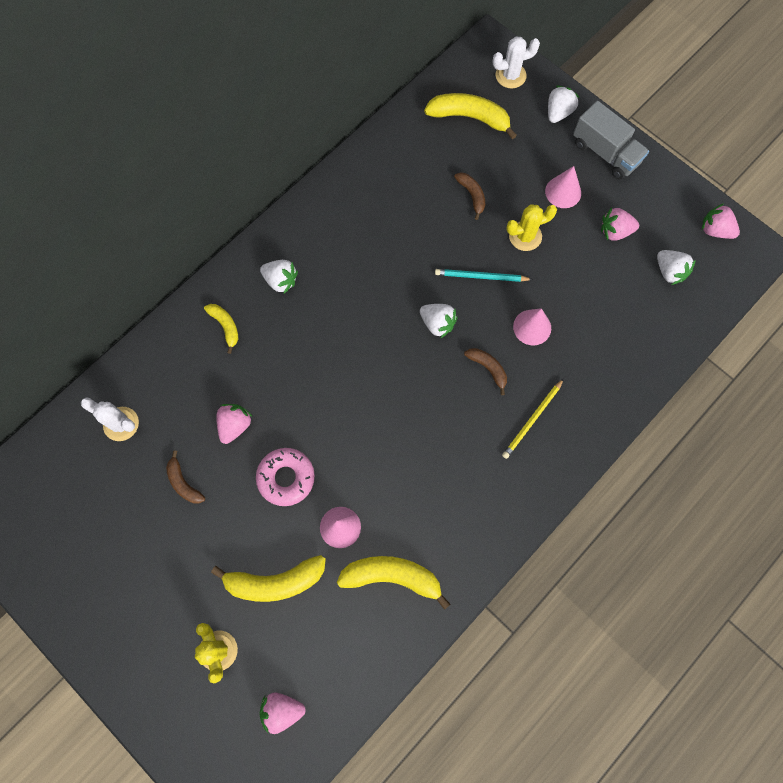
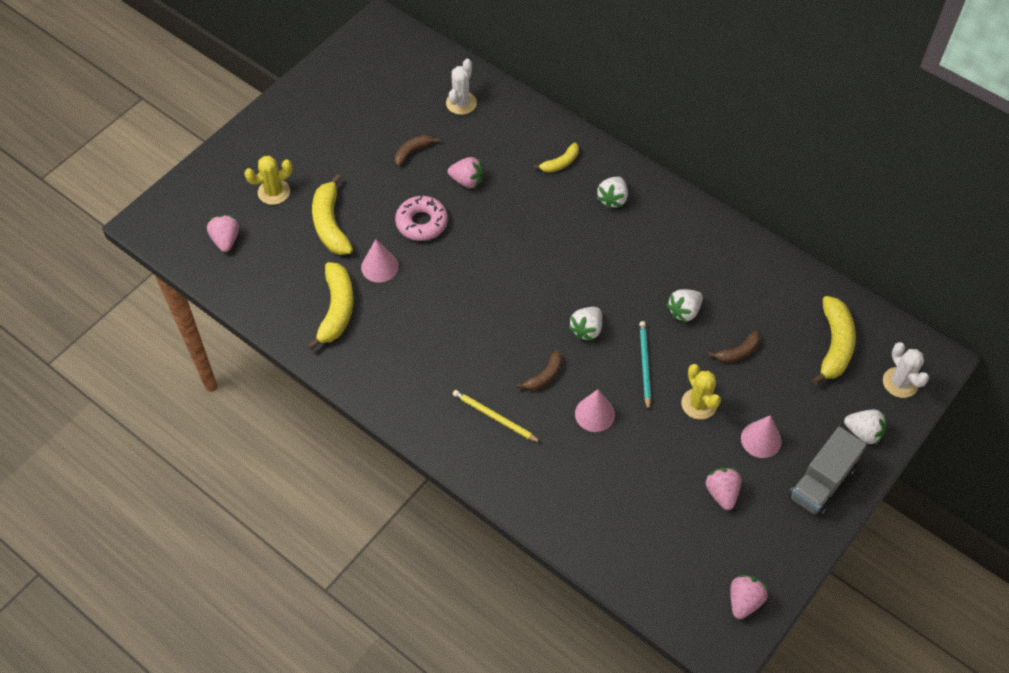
camera: 85 degrees right, 15 degrees down
(669, 272) = (681, 550): white strawberry -> white strawberry (684, 311)

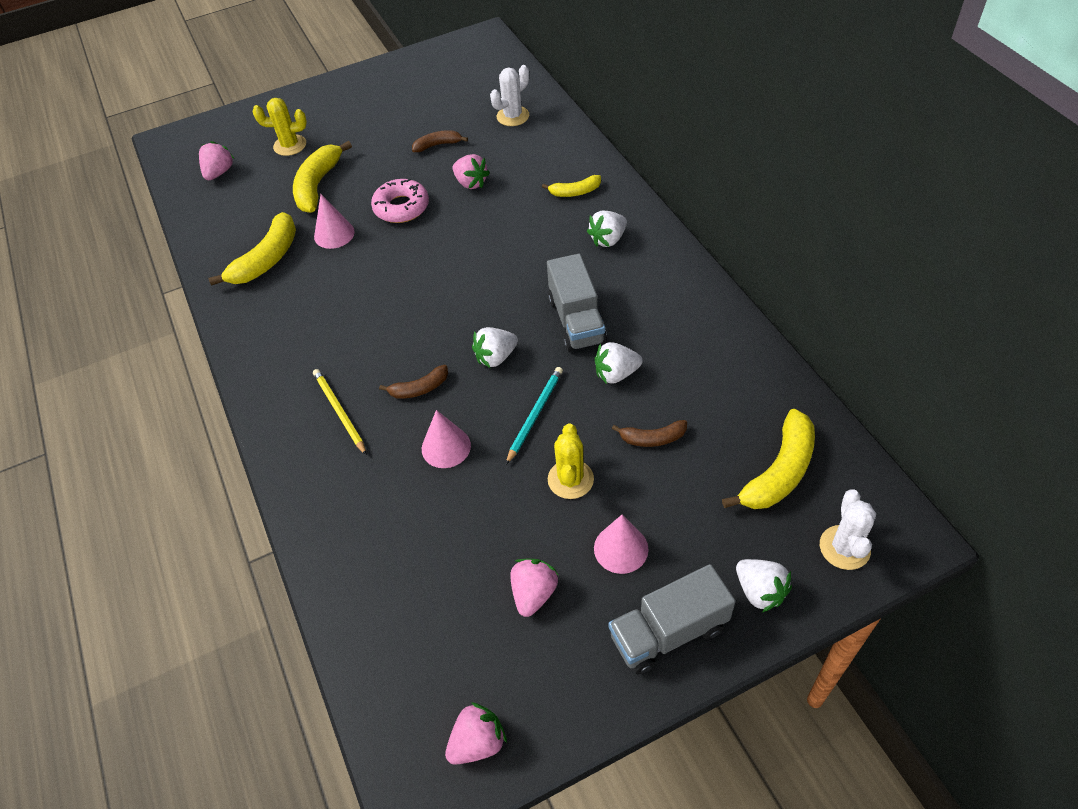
camera: 30 degrees right, 5 degrees down
(629, 278) = (576, 320): none -> grey truck

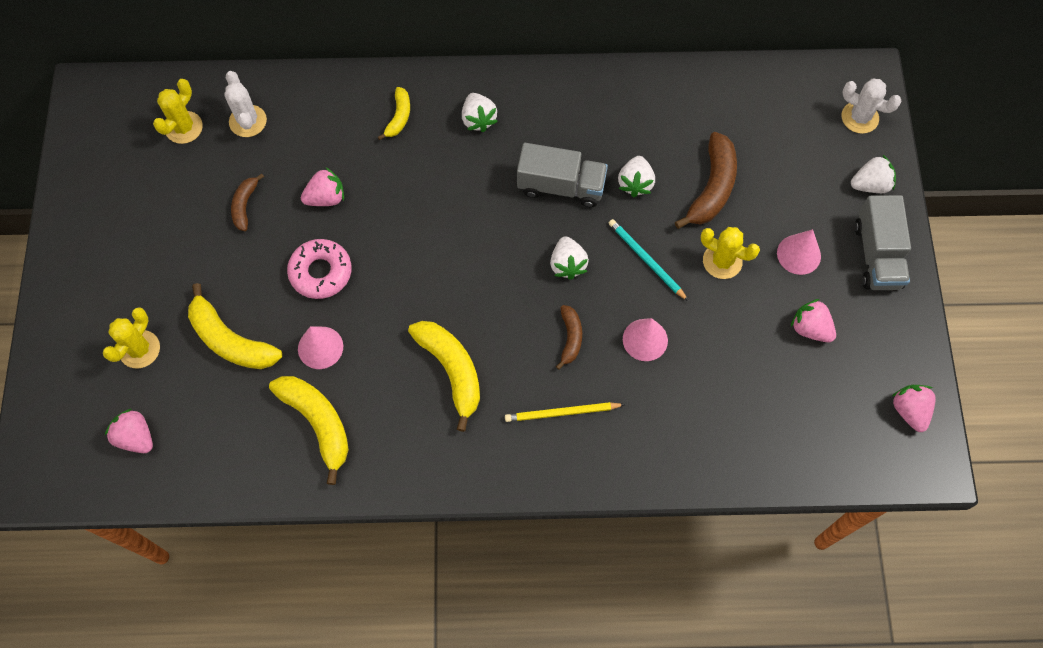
camera: 70 degrees left, 15 degrees up
(485, 89) = (184, 127): none -> yellow cactus
(652, 438) = (712, 188): brown banana -> brown banana, size x1.79
(779, 472) = (782, 122): yellow banana -> yellow banana (451, 370)

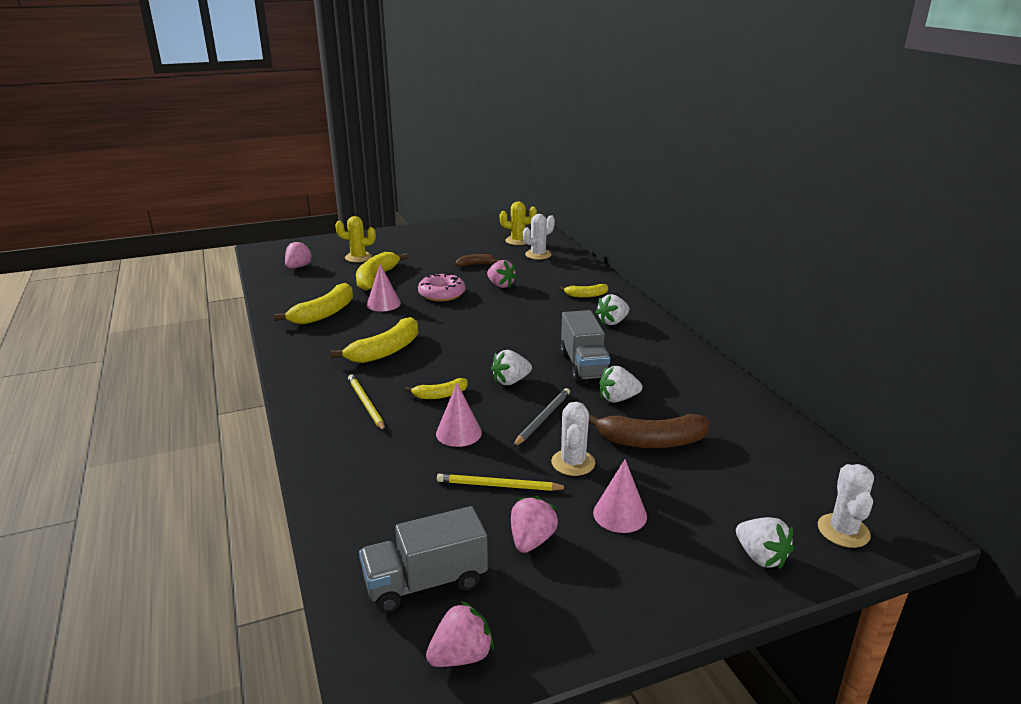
camera: 70 degrees right, 40 degrees down
(570, 338) = (440, 395): brown banana -> yellow banana
(646, 260) = (543, 418): turquoise pencil -> grey pencil
(722, 261) = (573, 463): yellow cactus -> white cactus
(735, 330) = (499, 486): none -> yellow pencil
(877, 255) = (668, 581): grey truck -> grey truck (425, 582)

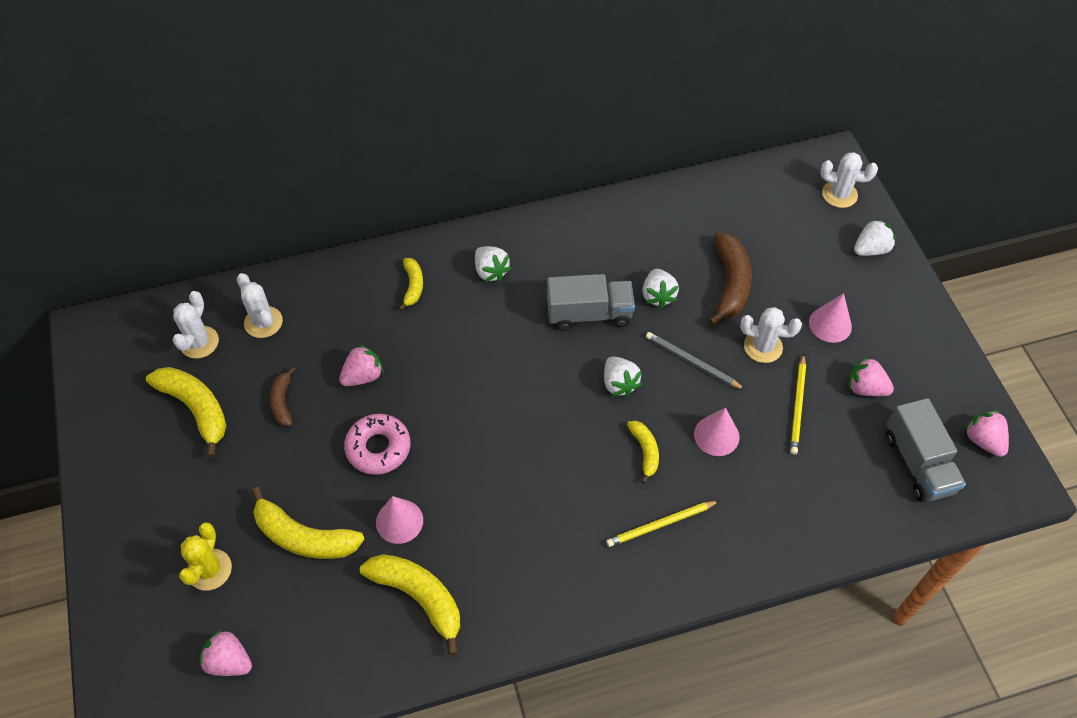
camera: 85 degrees left, 30 degrees up
(385, 351) = (539, 511): yellow banana -> yellow banana (196, 409)
(518, 241) = (199, 342): yellow cactus -> white cactus

